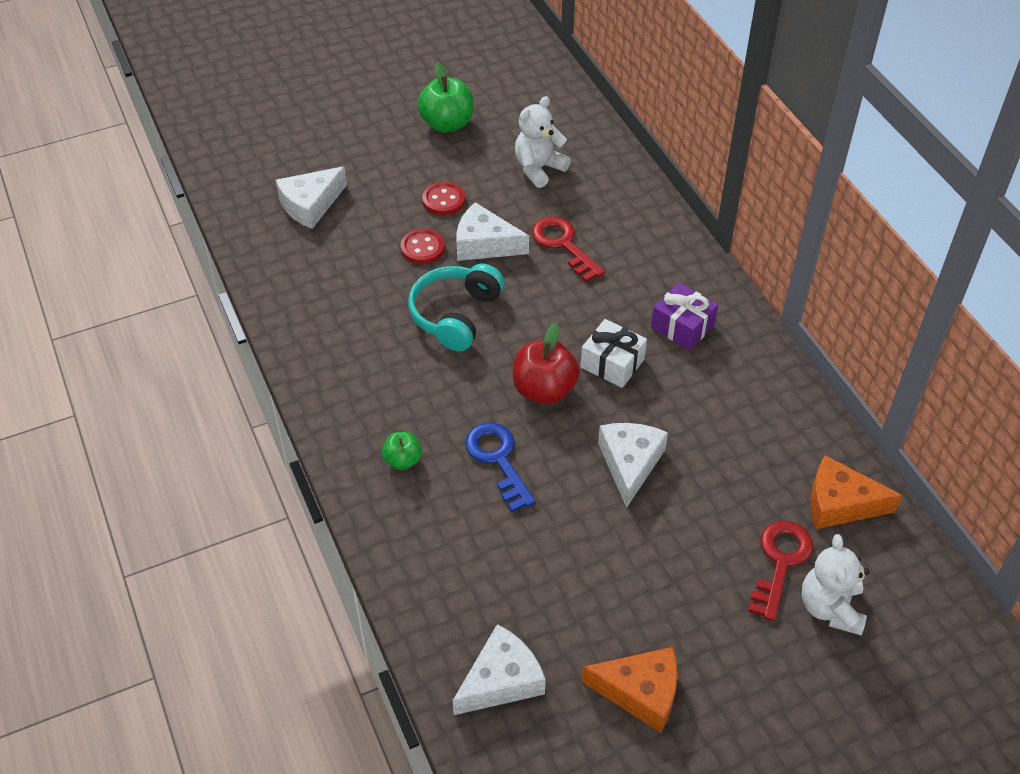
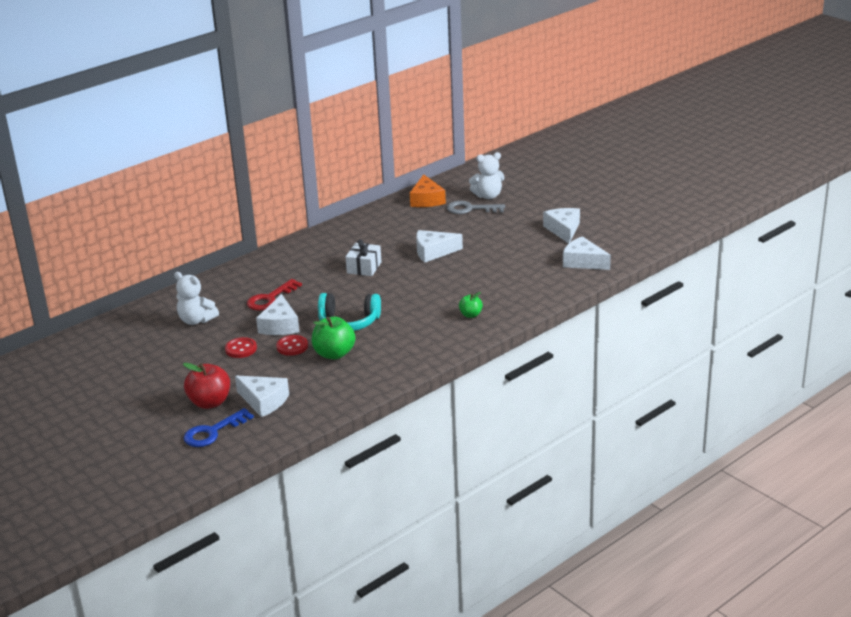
camera: 105 degrees left, 20 degrees down
(447, 124) = (154, 365): green apple -> green apple (334, 354)
(498, 460) = (453, 287): blue key -> blue key (213, 432)
(544, 390) = (395, 283): red apple -> red apple (210, 402)
(640, 692) = (563, 230): orange cheese -> white cheese
(682, 326) = (325, 252): purple gift -> none
(780, 562) = (470, 209): red key -> grey key

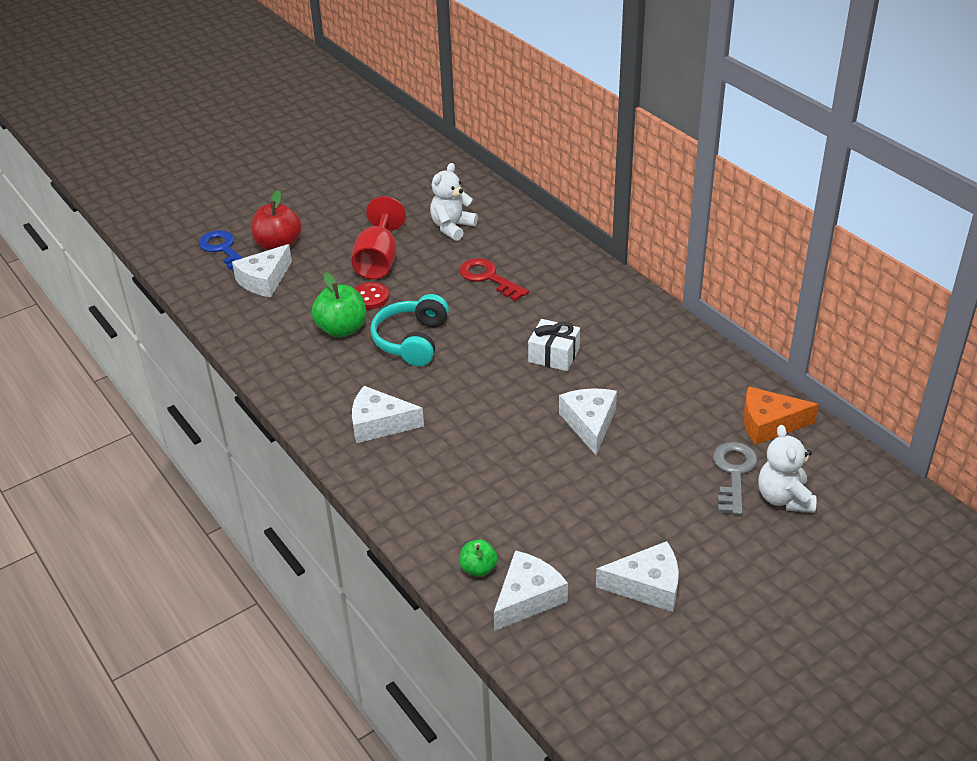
camera: 95 degrees right, 10 degrees up
(241, 349) = (378, 261): red button -> red goblet
(280, 325) = (422, 287): white cheese -> white cheese (379, 424)
(470, 315) = (397, 452): green apple -> green apple (478, 569)

